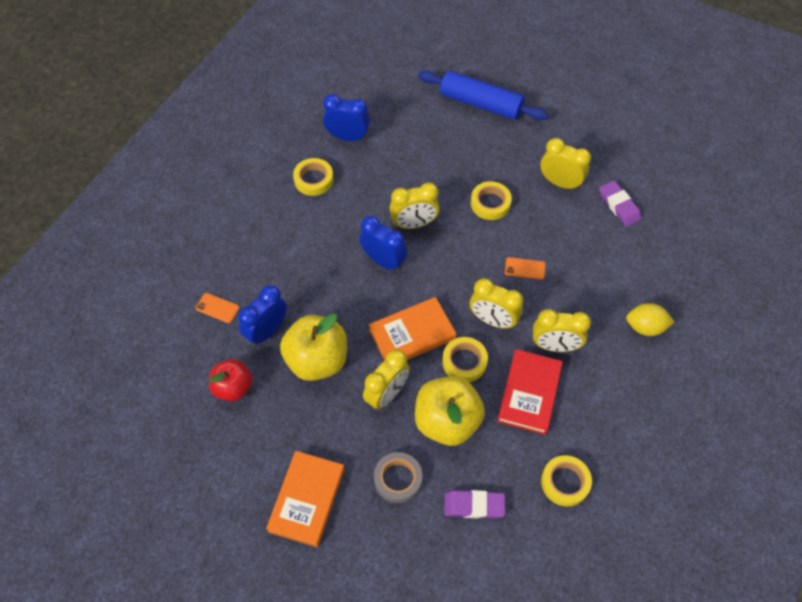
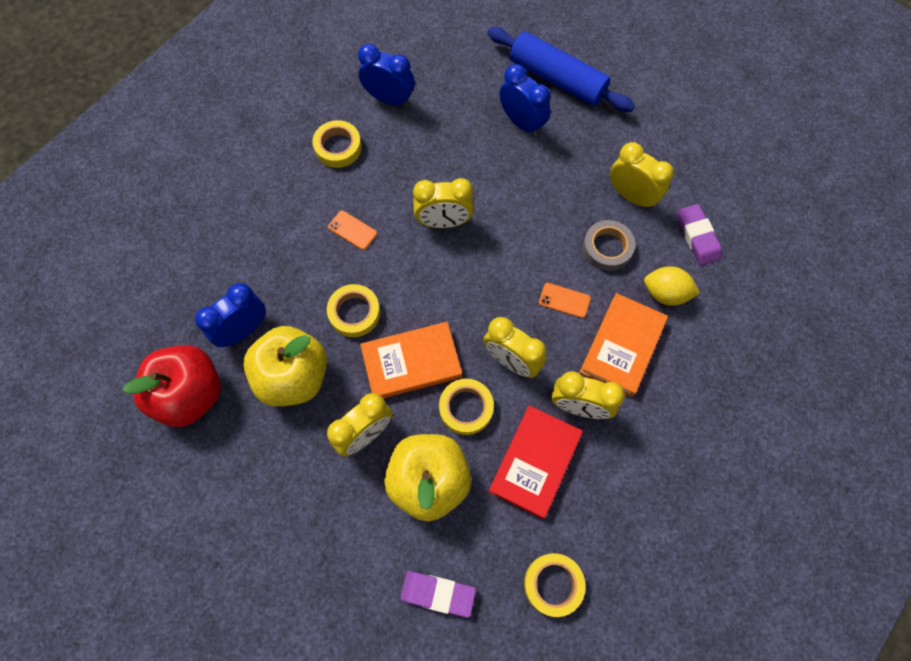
camera: 10 degrees right, 10 degrees up
(217, 308) = (193, 291): orange phone -> orange phone (352, 230)
(233, 388) = (190, 394): red apple -> red apple, size x1.58
(307, 500) = (245, 549): orange book -> orange book (622, 346)
(383, 261) = (397, 263): blue clock -> blue clock (522, 123)
(398, 479) = (355, 543): grey tape -> grey tape (607, 248)
(490, 203) = (540, 210): yellow tape -> yellow tape (354, 313)
(645, 327) = (695, 401): yellow lemon -> yellow lemon (665, 293)

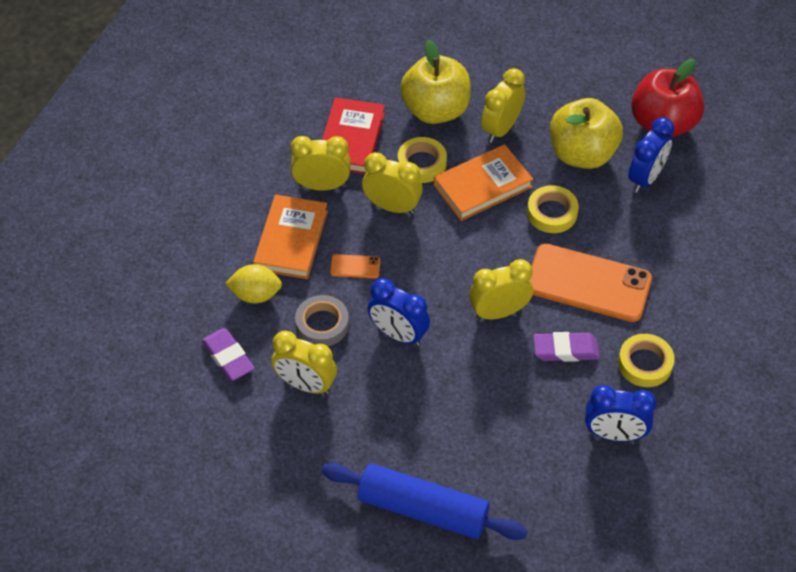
camera: 165 degrees right, 15 degrees down
(352, 230) = (588, 283): orange phone -> orange phone, size x2.41
(438, 593) = (404, 49): purple eraser -> purple eraser (565, 350)
(522, 123) = (449, 441): blue clock -> blue clock (398, 334)
(553, 584) = (317, 71): yellow tape -> none

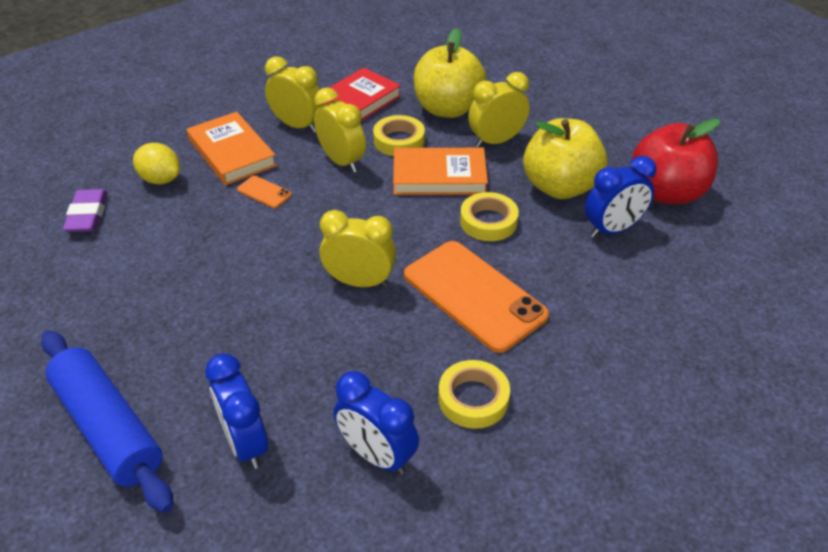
camera: 30 degrees right, 10 degrees down
(291, 240) = (232, 153): orange book -> orange book turned 75 degrees counterclockwise
(305, 384) = (125, 264): yellow clock -> none
(322, 324) = (190, 223): grey tape -> none
(398, 334) = (247, 260): blue clock -> blue clock (245, 443)
(565, 350) = (397, 345): purple eraser -> none

